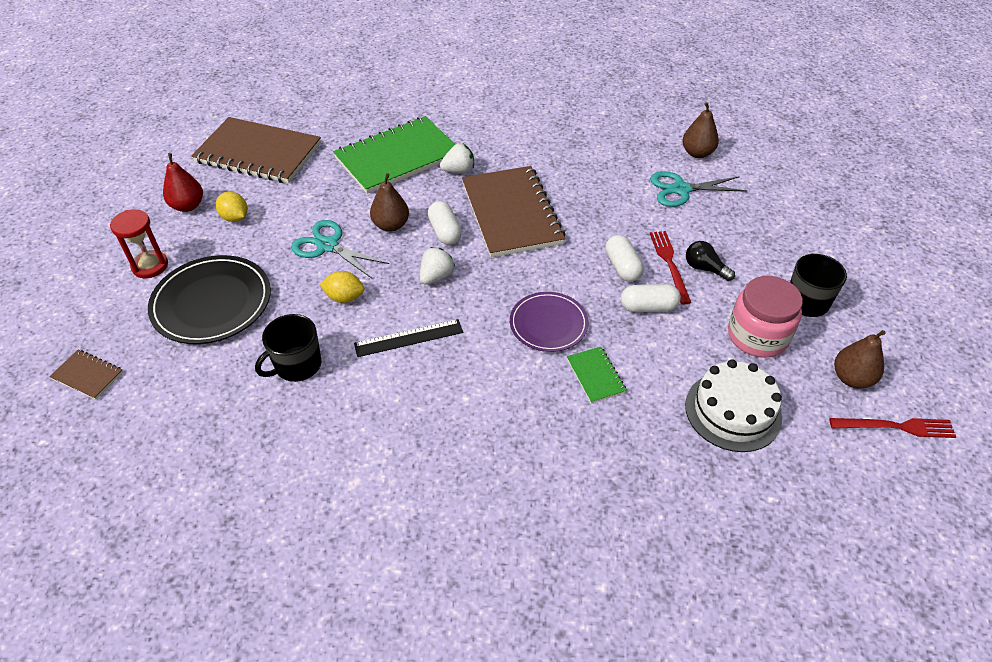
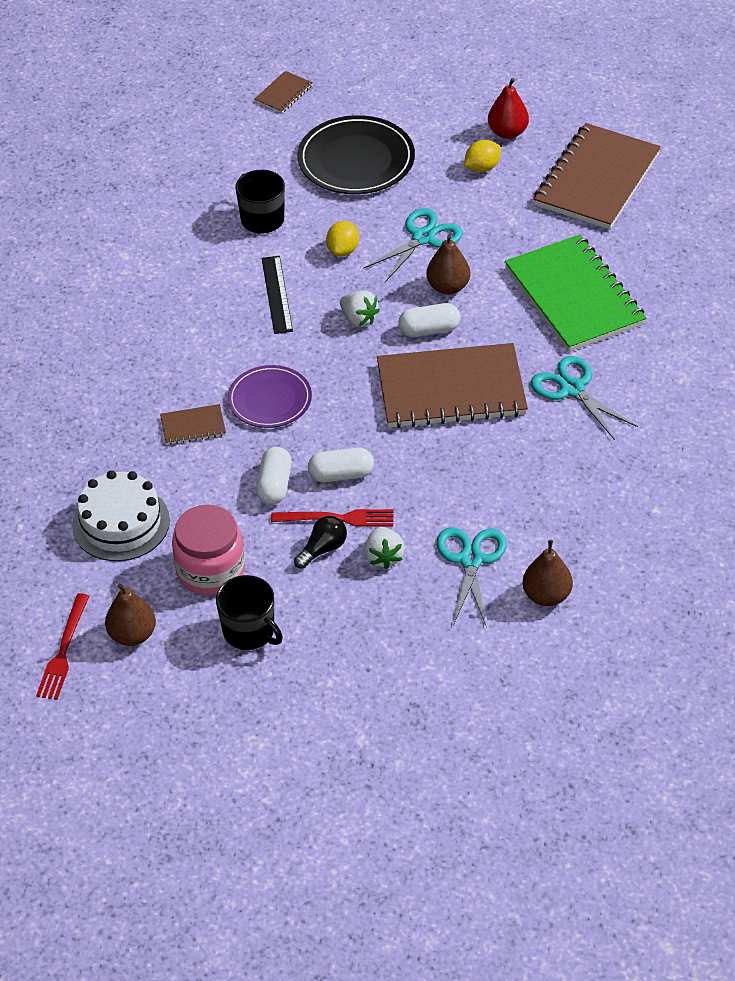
camera: 100 degrees right, 0 degrees up
(150, 266) = (417, 115): red hourglass -> none
(459, 170) = (540, 349): white strawberry -> white strawberry (383, 557)
(498, 153) = (572, 389): none -> turquoise scissors
(595, 375) = (193, 426): green notebook -> brown notebook

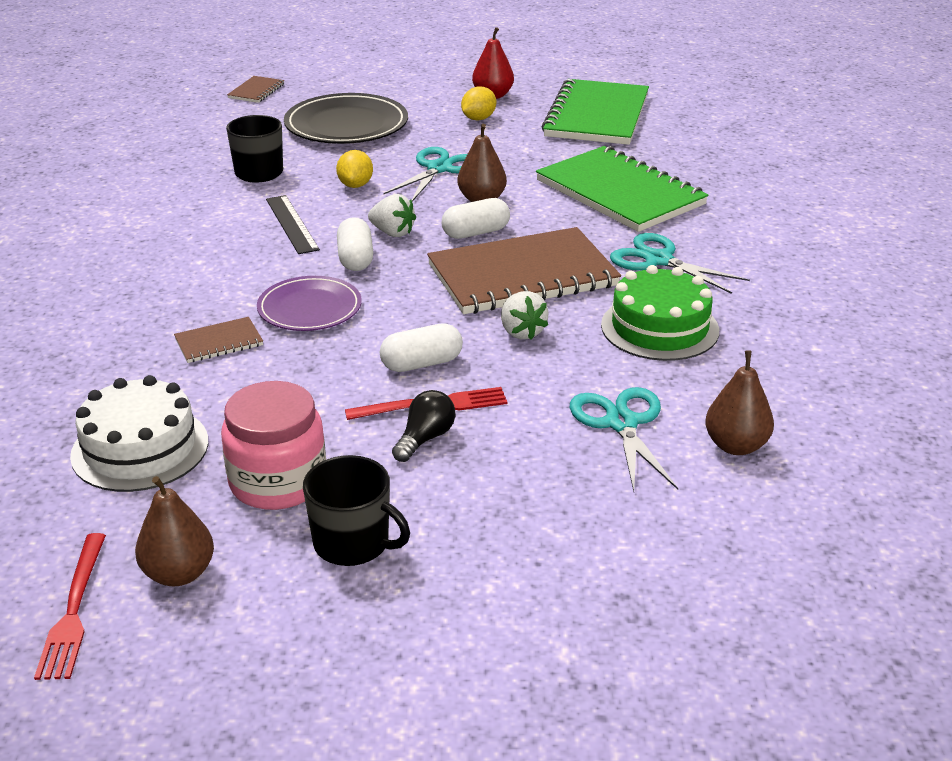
camera: 15 degrees left, 15 degrees down
(274, 485) = (340, 384): white capsule -> white capsule (355, 259)
(383, 557) = (508, 436): white strawberry -> white strawberry (521, 332)
(540, 467) = (659, 328): none -> green cake
(596, 179) = (596, 116): brown notebook -> green notebook

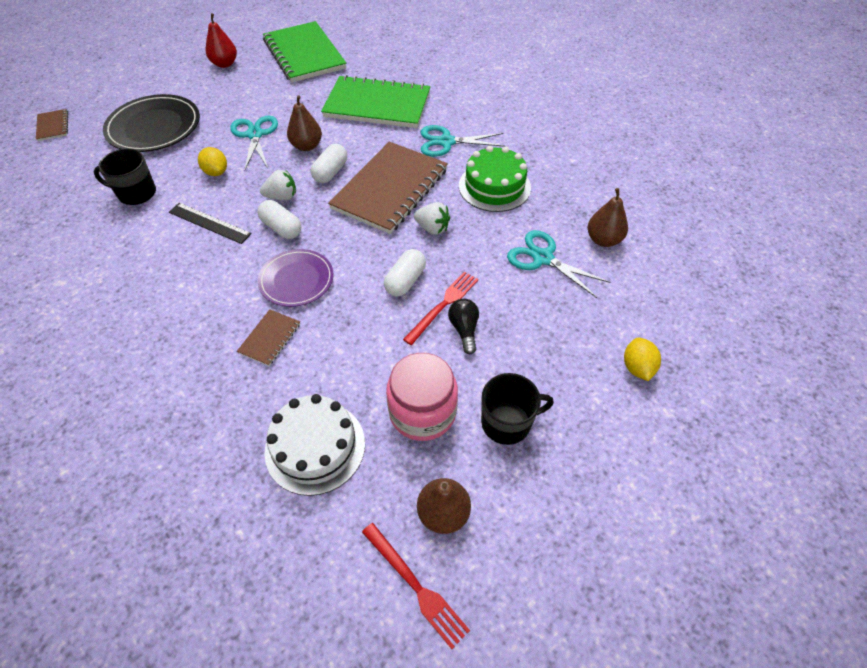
camera: 40 degrees left, 20 degrees up
(478, 119) = (236, 86): yellow lemon -> yellow lemon (637, 367)

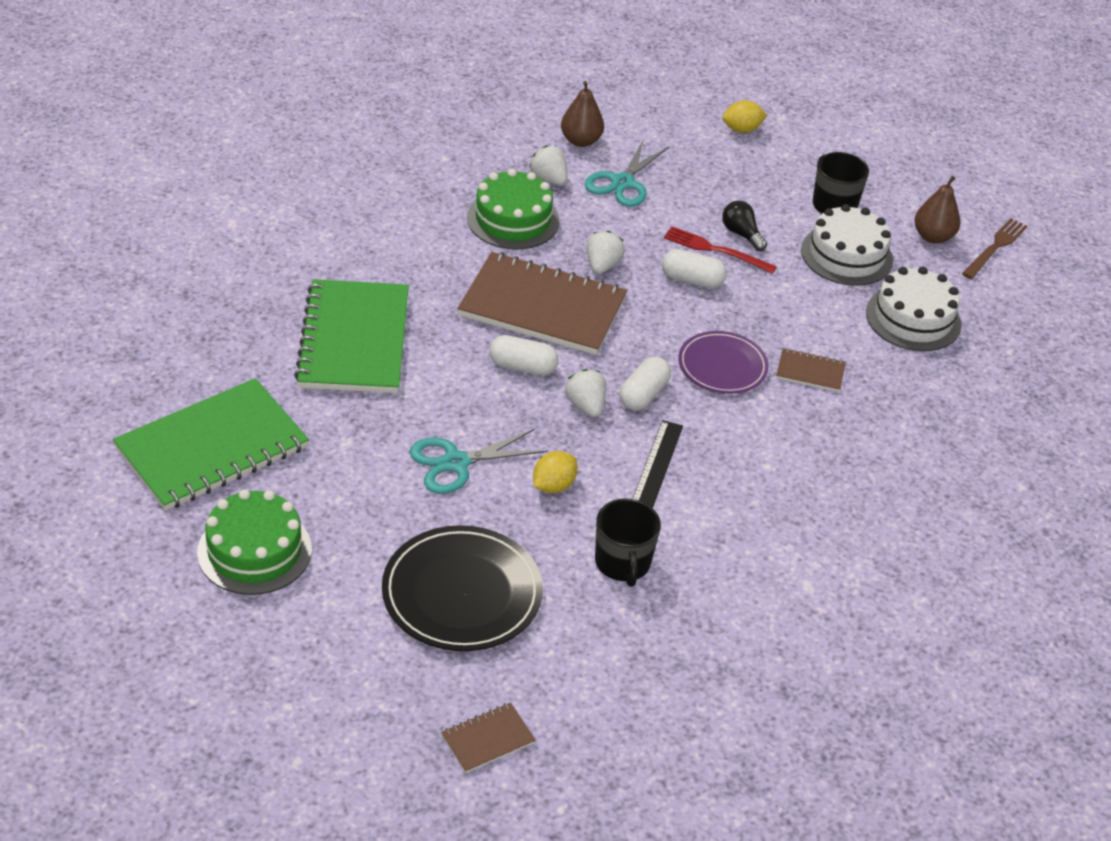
camera: 105 degrees left, 10 degrees down
(225, 64) = (254, 550): red pear -> green cake
(307, 146) = (471, 400): brown pear -> none
(415, 586) = (995, 247): red fork -> brown fork
(422, 412) = (846, 255): pink jar -> white cake
(446, 142) = (431, 264): turquoise scissors -> none
(464, 329) = (741, 234): black light bulb -> black light bulb turned 75 degrees clockwise
(547, 213) = (549, 179): none -> white strawberry

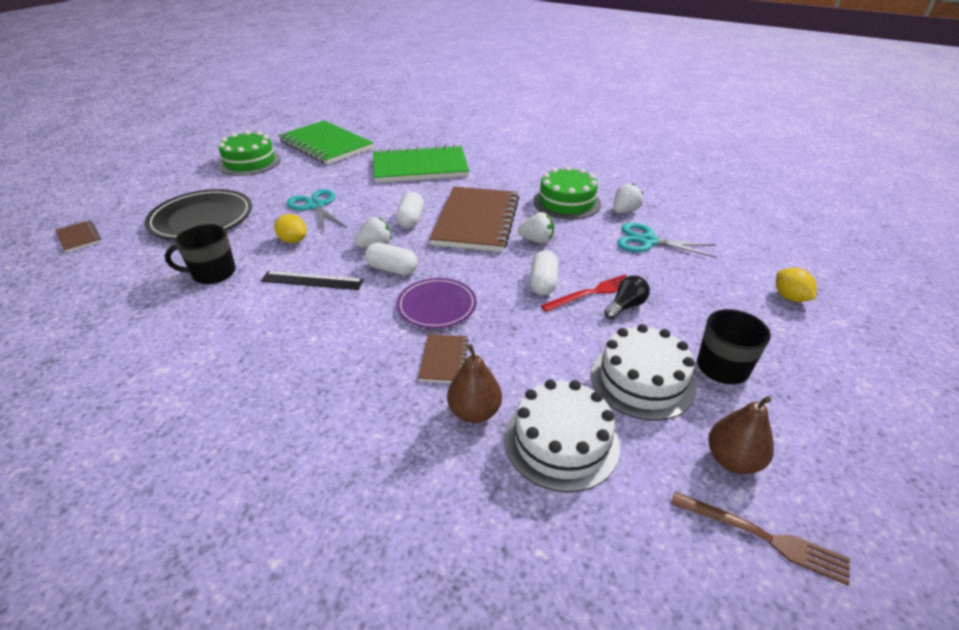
camera: 85 degrees right, 5 degrees down
(580, 141) = (684, 219): brown pear -> brown pear (474, 412)
(715, 250) = (592, 293): red fork -> red fork turned 45 degrees clockwise

